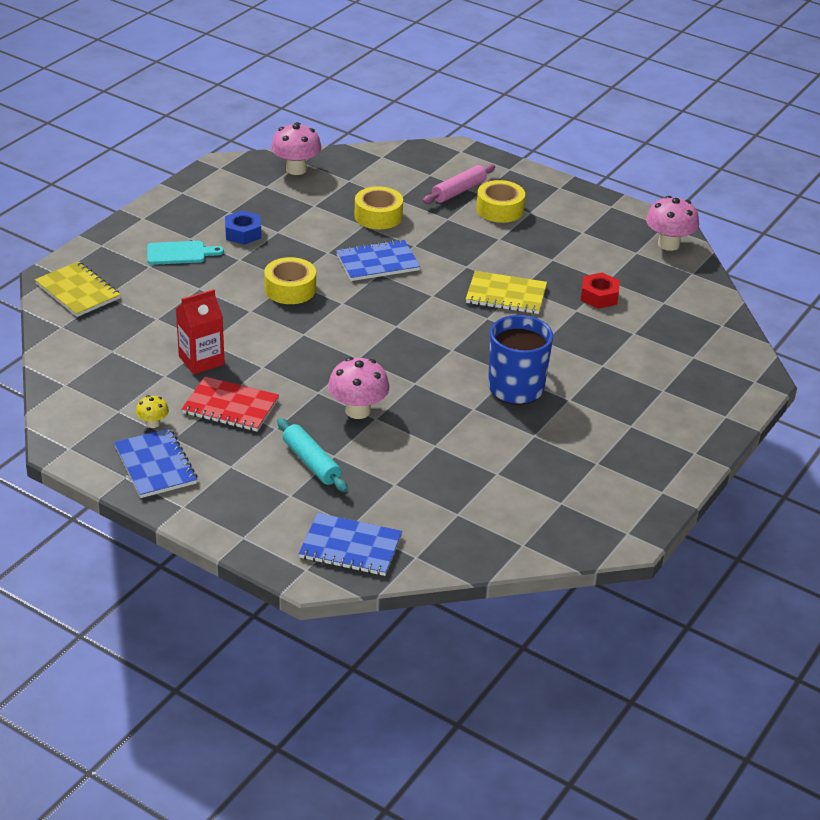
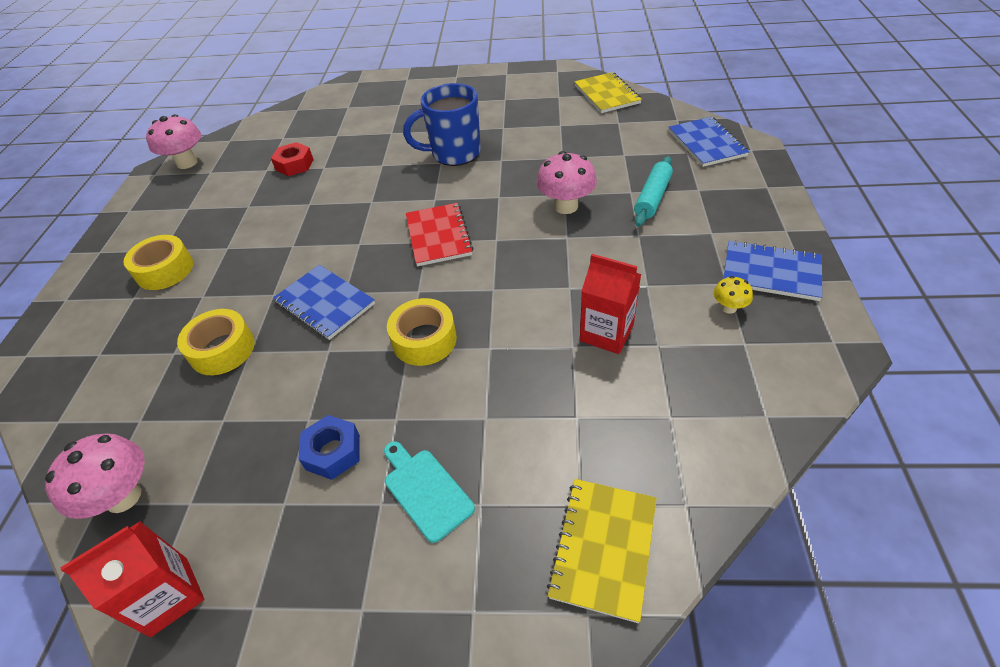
camera: 115 degrees left, 10 degrees up
(155, 465) = (771, 272): blue notebook -> blue notebook turned 75 degrees clockwise
(218, 173) = (169, 596): none -> red carton
(230, 406) = (645, 274): red notebook -> red notebook (438, 236)
(459, 191) = (134, 314): pink rolling pin -> none
(506, 295) = (326, 206): yellow notebook -> yellow notebook (607, 94)

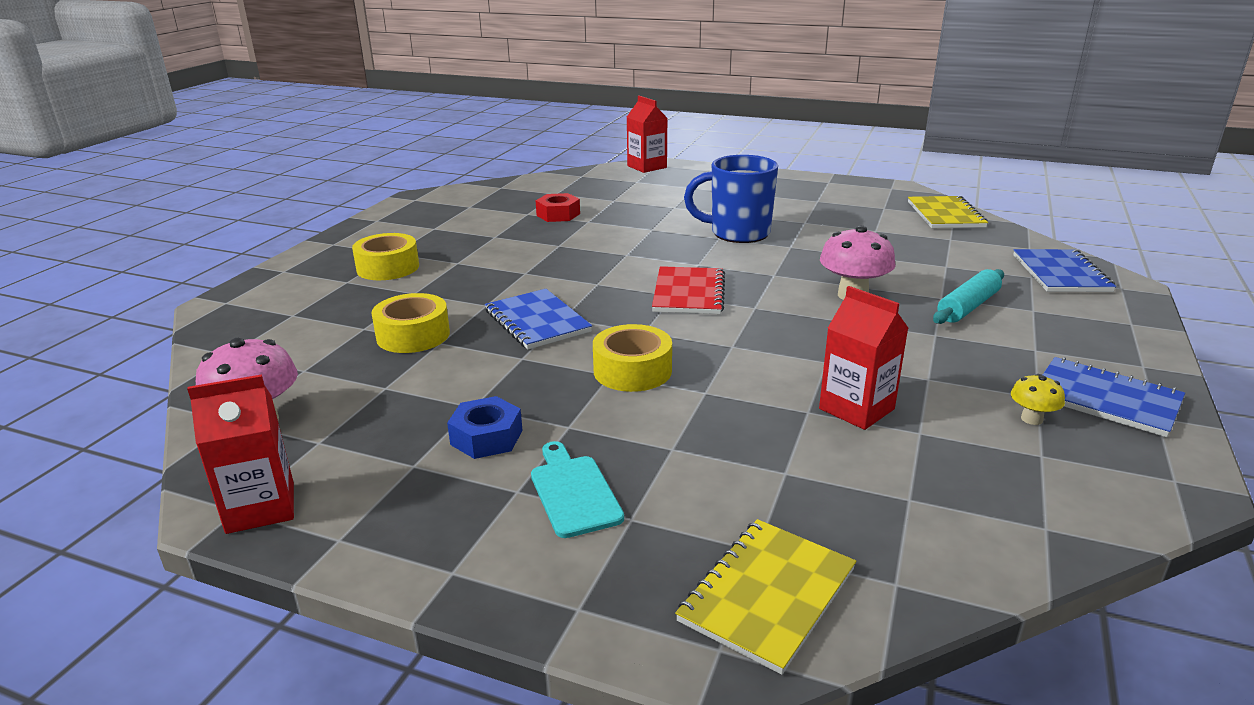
camera: 15 degrees right, 20 degrees down
(187, 163) = (450, 196): pink mushroom -> none
(350, 86) = (647, 167): none -> red carton

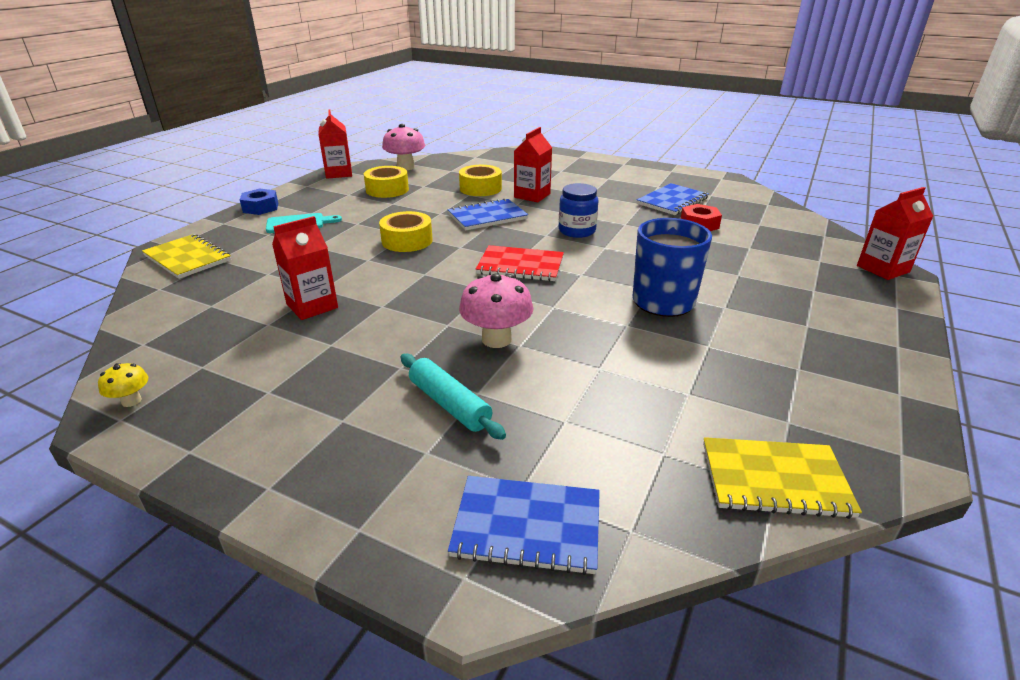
camera: 95 degrees right, 5 degrees up
(388, 267) = (582, 178): yellow tape -> yellow tape (387, 189)
(455, 296) = (532, 195): none -> red carton
(486, 437) = (360, 206): blue nut -> blue nut (260, 207)
(582, 268) = (577, 231): none -> blue jar
(1031, 419) = (243, 377): yellow mushroom -> yellow mushroom (131, 401)
(1105, 399) = (236, 430): blue notebook -> blue notebook (672, 201)

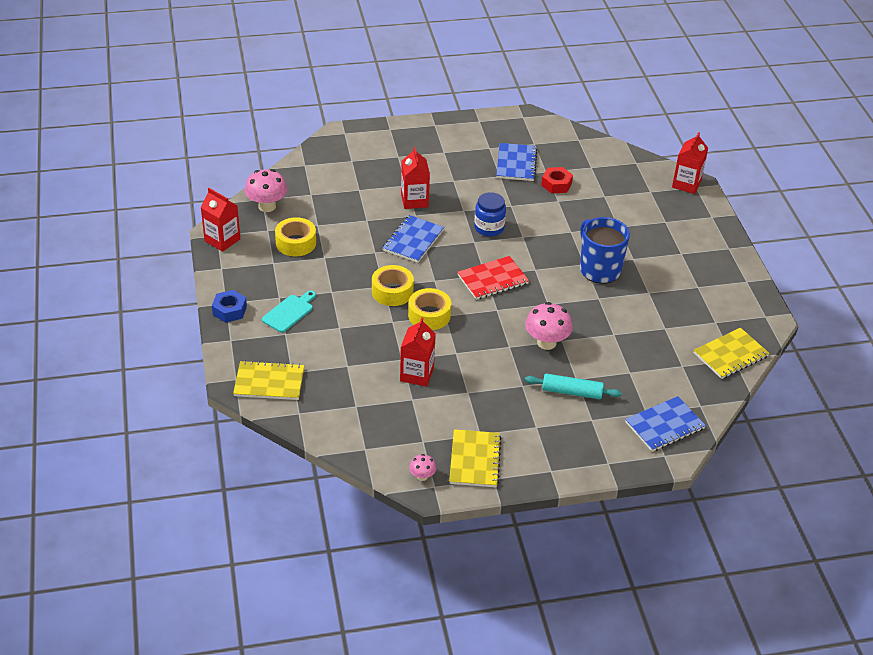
camera: 40 degrees left, 10 degrees up
(131, 401) = (422, 476): yellow mushroom -> pink mushroom
(211, 416) = (475, 460): none -> yellow notebook
(480, 188) = (366, 208): yellow tape -> yellow tape (429, 315)

